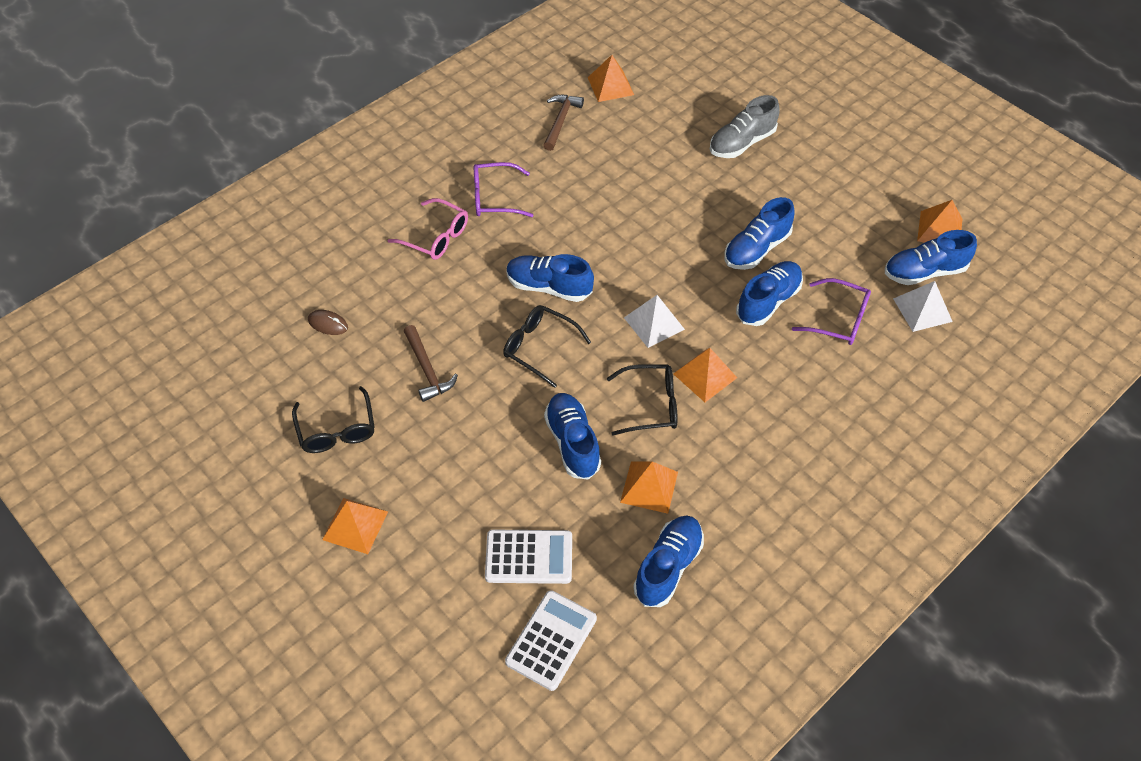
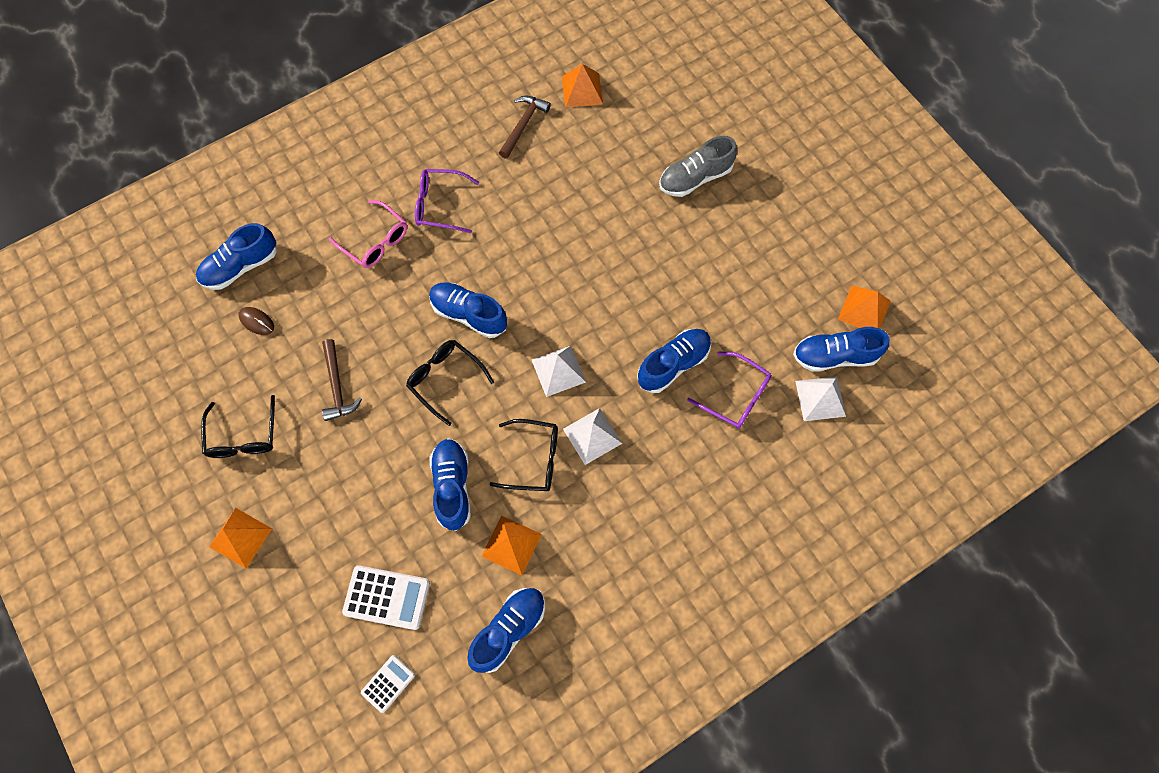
camera: 10 degrees right, 15 degrees up
(551, 640) = (388, 683): white calculator -> white calculator, size x0.60
(705, 375) = (592, 436): orange pyramid -> white pyramid
(756, 249) = (677, 303): blue shoe -> blue shoe (241, 266)

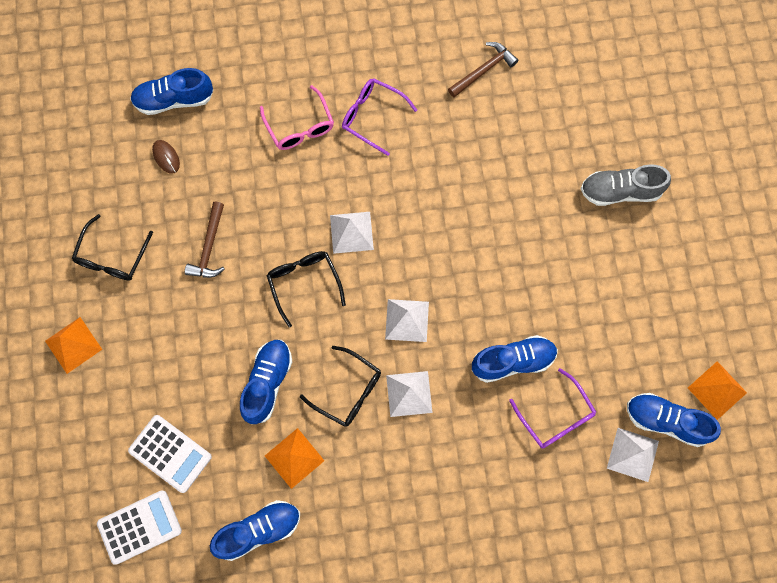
camera: 25 degrees right, 5 degrees up
(388, 683) = (139, 527): white calculator -> white calculator, size x1.67
(469, 314) = (351, 232): blue shoe -> white pyramid
(582, 90) = (555, 58): orange pyramid -> none

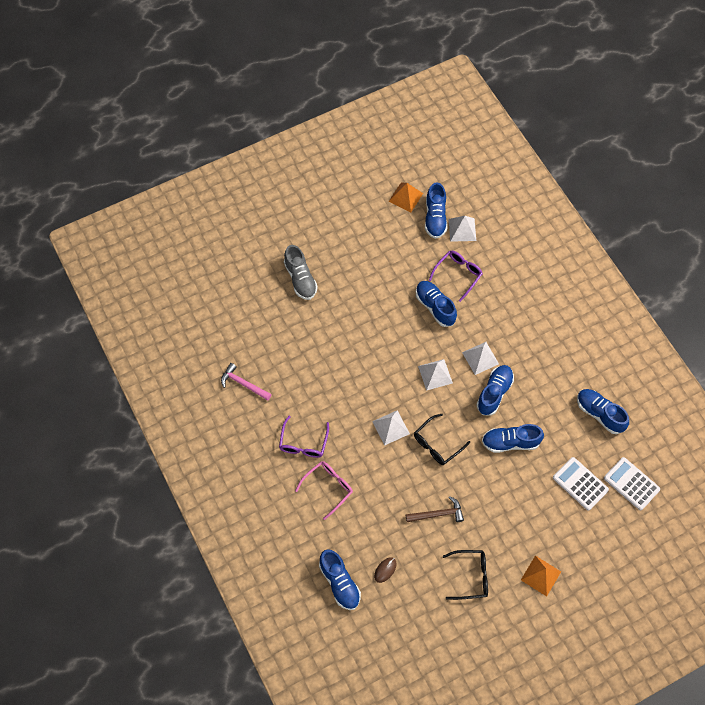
camera: 110 degrees left, 10 degrees down
(170, 453) = (580, 484): white calculator -> white calculator turned 60 degrees counterclockwise
(294, 458) = (548, 409): orange pyramid -> none
(348, 391) = (494, 393): black glasses -> blue shoe
(483, 70) = (243, 384): brown hammer -> pink hammer

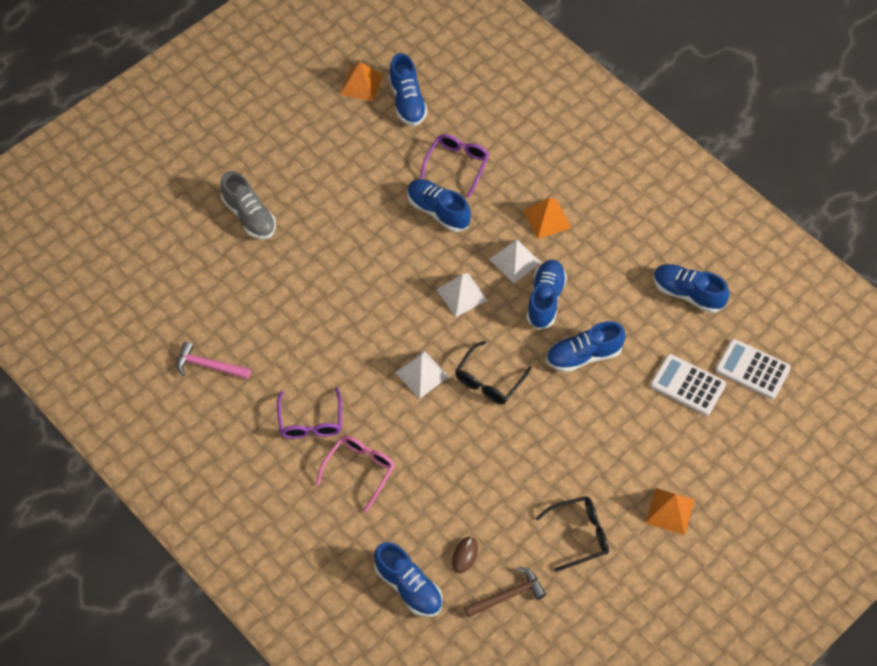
camera: 15 degrees left, 5 degrees down
(437, 514) = (514, 467): brown hammer -> brown hammer (508, 595)
(462, 229) = (446, 108): white pyramid -> none
(512, 331) = (547, 219): none -> orange pyramid

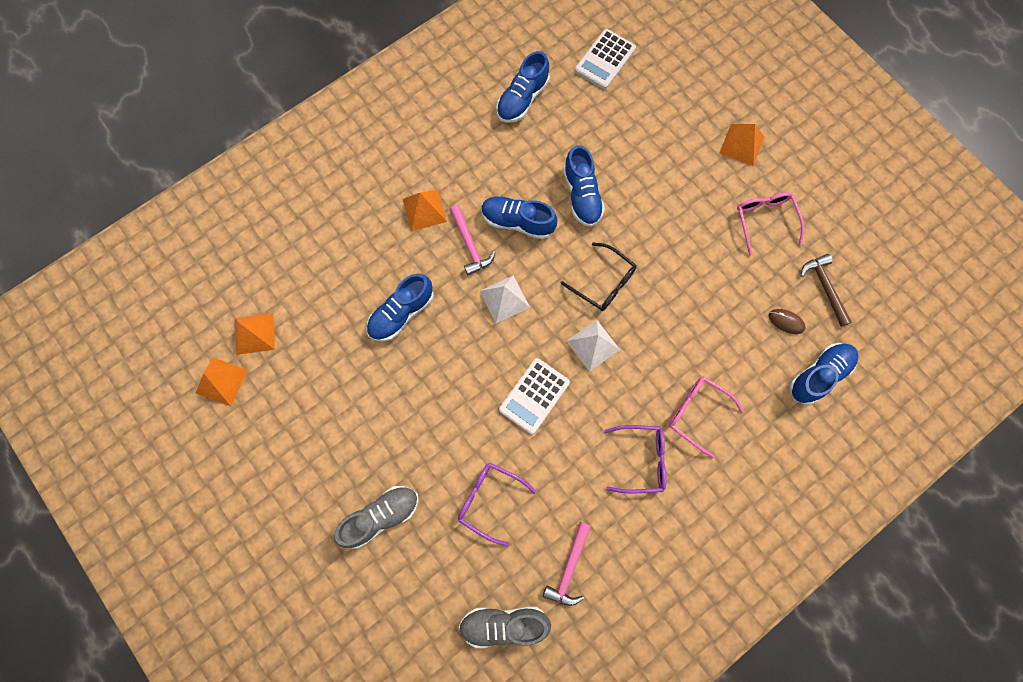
camera: 85 degrees left, 15 degrees up
(160, 317) = (504, 624): none -> grey shoe
(407, 101) = (254, 333): blue shoe -> orange pyramid
(457, 165) = (346, 289): purple glasses -> purple glasses (489, 500)
(515, 261) = (470, 245): white pyramid -> pink hammer
(579, 535) = (765, 220): black glasses -> pink glasses
(687, 385) = (618, 113): white calculator -> white calculator (534, 396)

